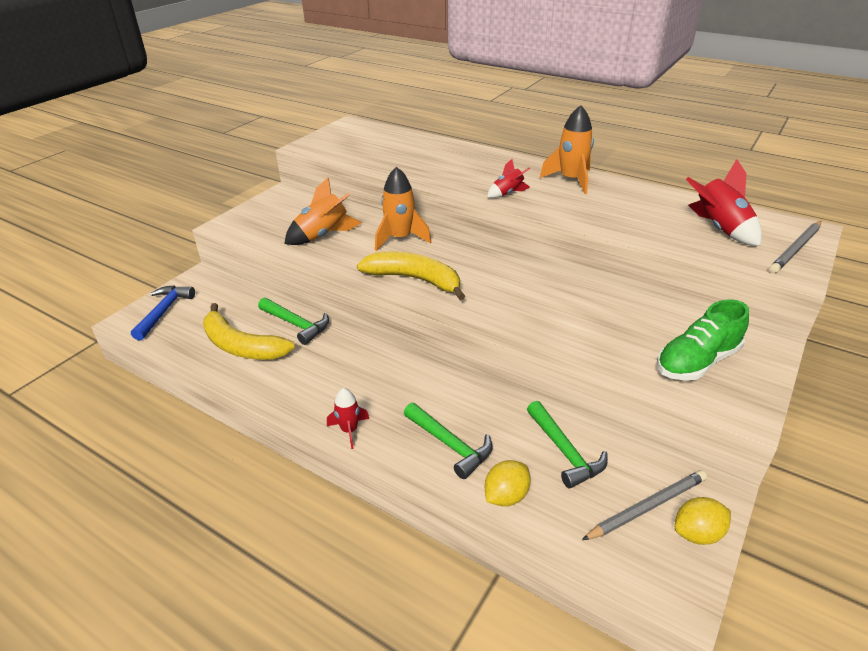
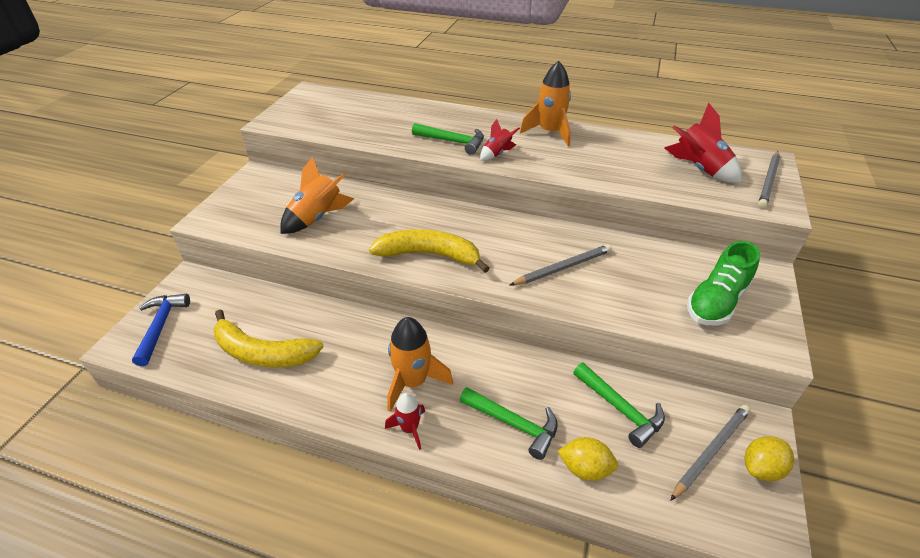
camera: 15 degrees left, 5 degrees up
(296, 324) = (313, 318): green hammer -> green hammer (452, 142)
(400, 238) = (398, 211): orange rocket -> orange rocket (413, 382)
(506, 496) = (585, 468): yellow lemon -> yellow lemon turned 75 degrees clockwise
(543, 308) = (563, 267): none -> grey pencil

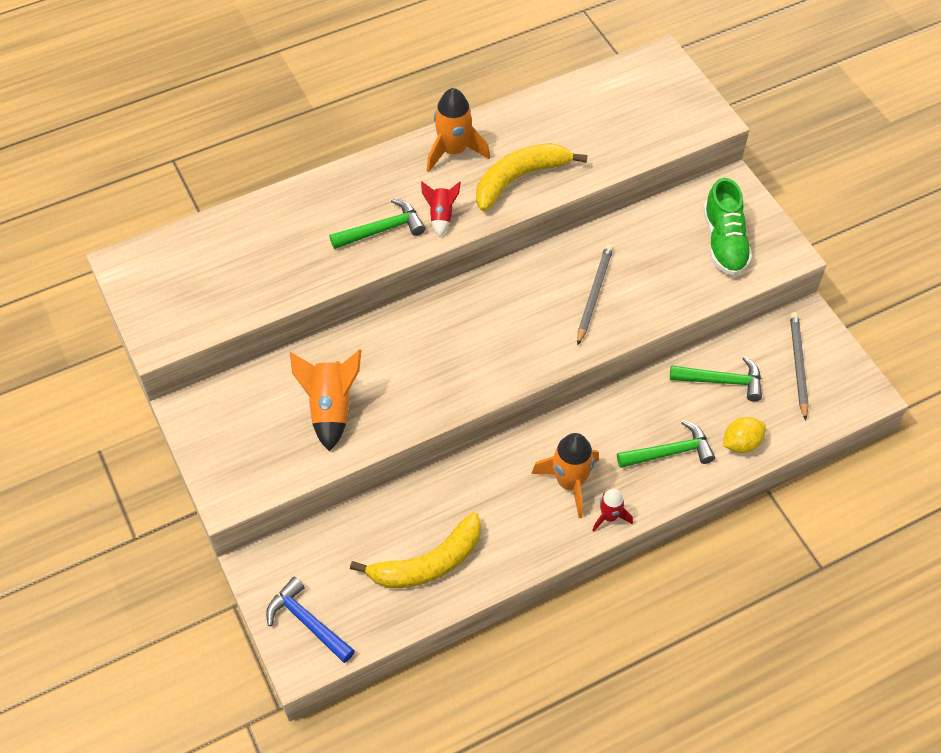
camera: 45 degrees left, 15 degrees up
(429, 255) = (480, 366): yellow banana -> yellow banana (519, 179)
(698, 169) = (620, 112): red rocket -> none
(761, 468) = (833, 353): yellow lemon -> none
(769, 181) = (682, 90): grey pencil -> none

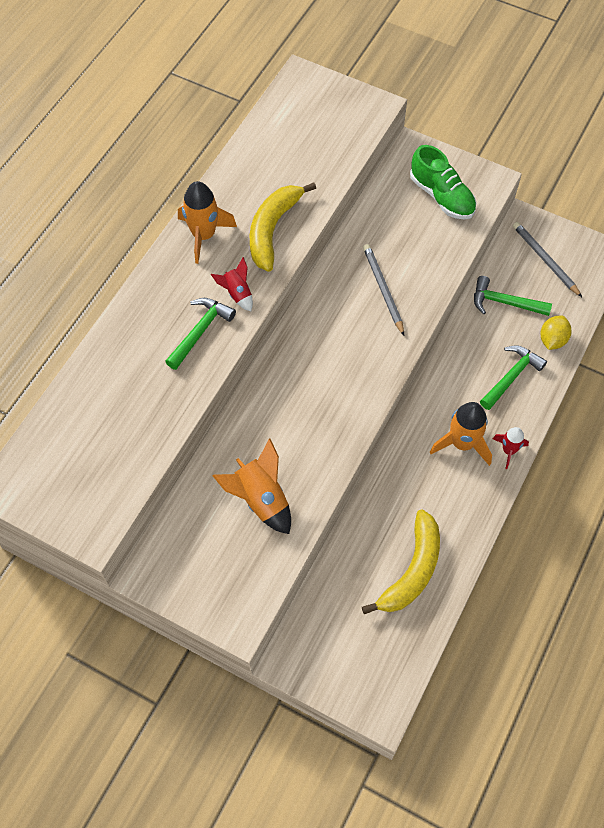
camera: 35 degrees left, 5 degrees up
(308, 622) = (361, 676): blue hammer -> none
(721, 381) = (505, 302): green hammer -> green hammer turned 135 degrees counterclockwise

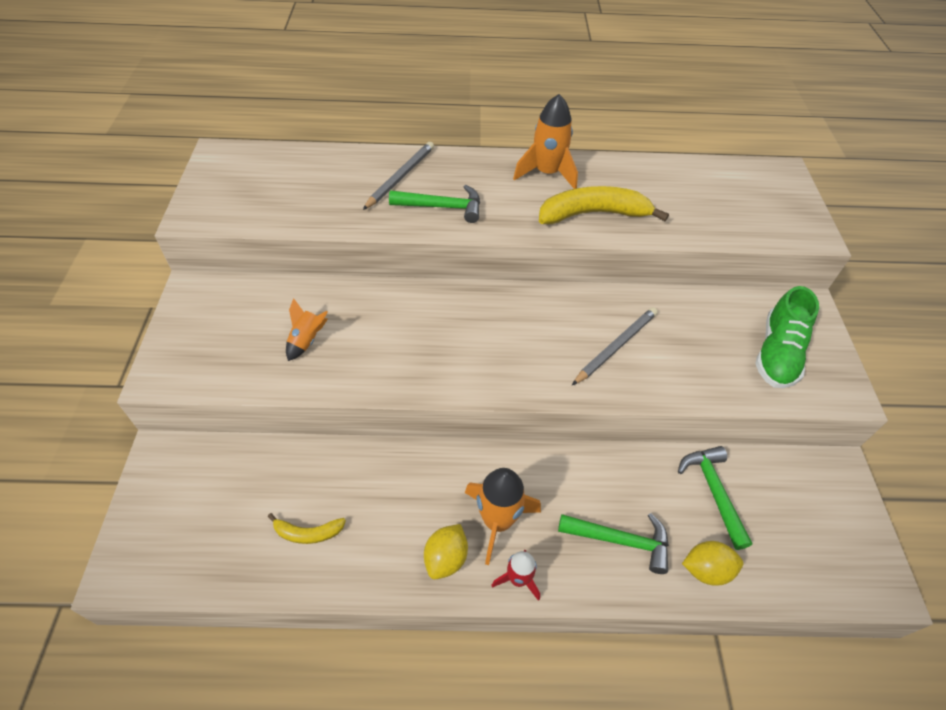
camera: 60 degrees right, 10 degrees down
(237, 294) = (501, 216): red rocket -> none
(260, 499) = (307, 340): orange rocket -> orange rocket, size x0.59
(412, 570) = (308, 533): yellow banana -> yellow banana, size x0.50
(474, 488) = (446, 558): none -> yellow lemon
(545, 260) = (808, 514): grey pencil -> grey pencil (400, 177)

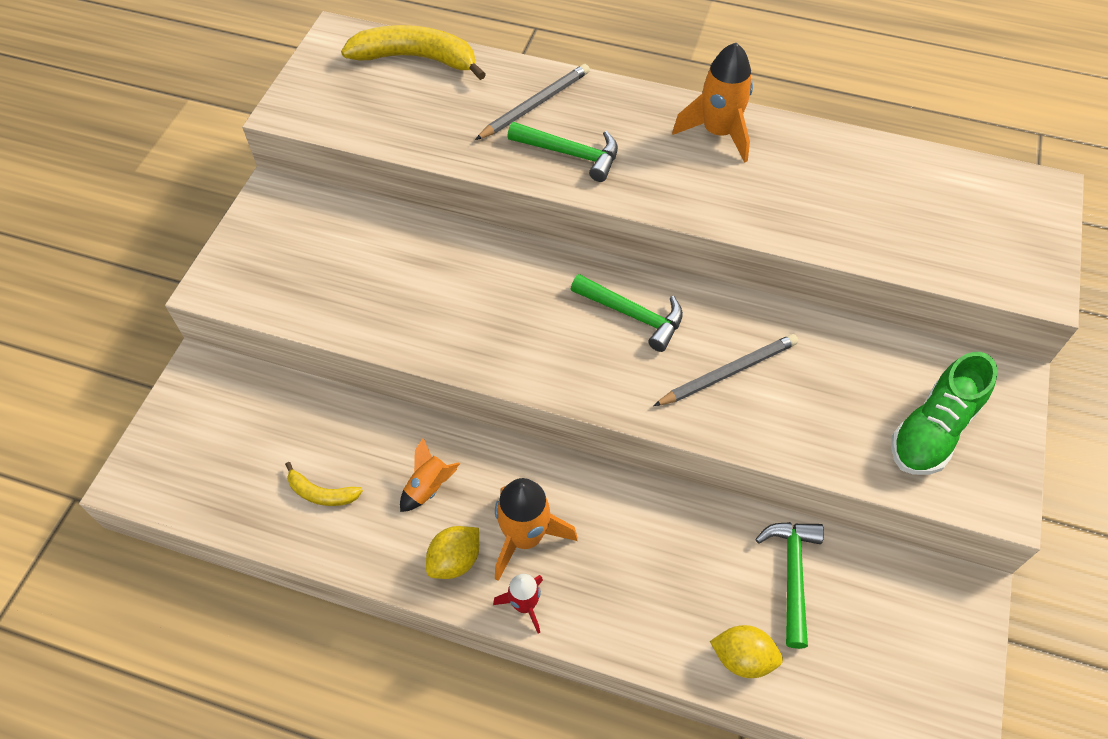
camera: 20 degrees right, 5 degrees up
(307, 340) = (375, 281): orange rocket -> orange rocket (429, 487)
(593, 214) = (754, 200): yellow banana -> yellow banana (416, 58)
(620, 541) = (655, 598): green hammer -> green hammer (632, 315)

